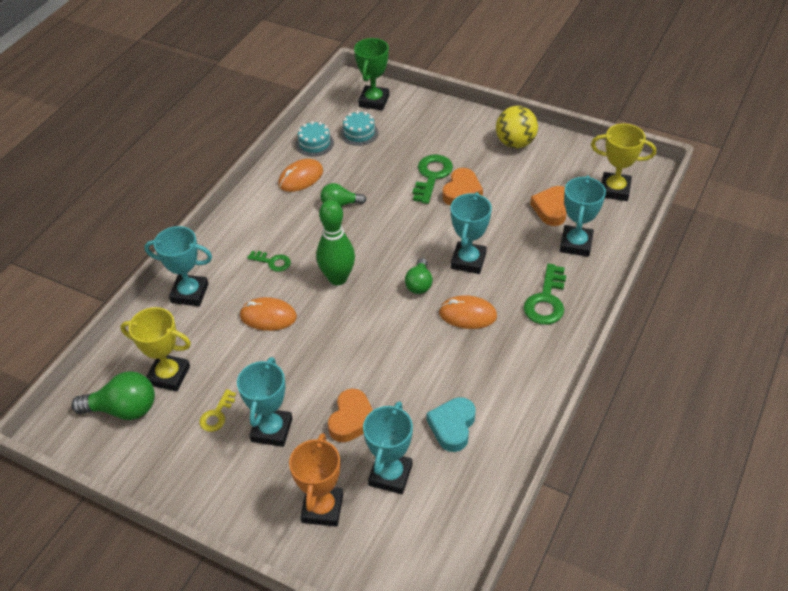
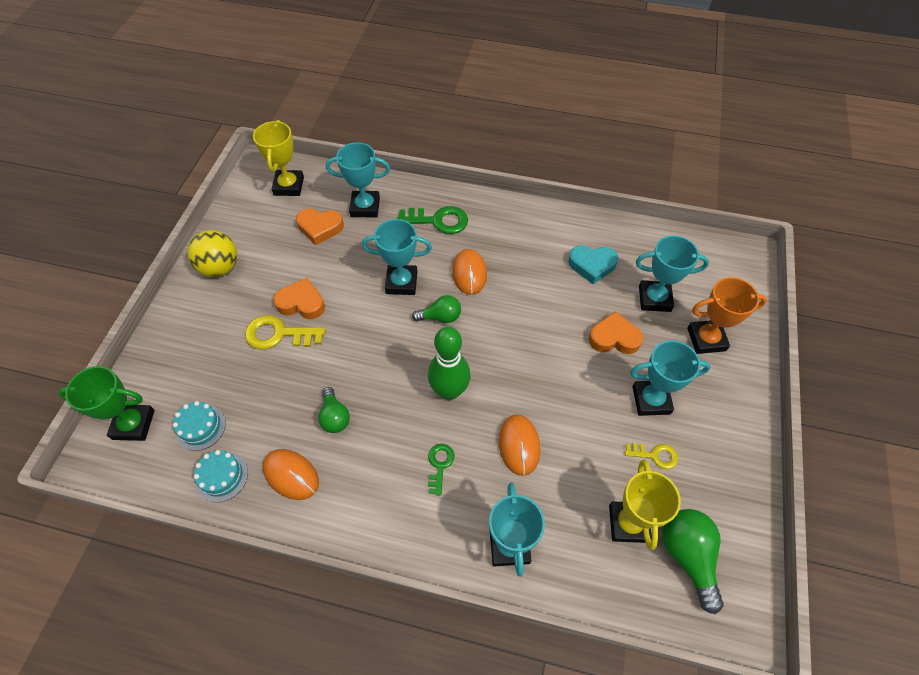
camera: 105 degrees left, 10 degrees up
(431, 176) = (279, 334): green key -> yellow key

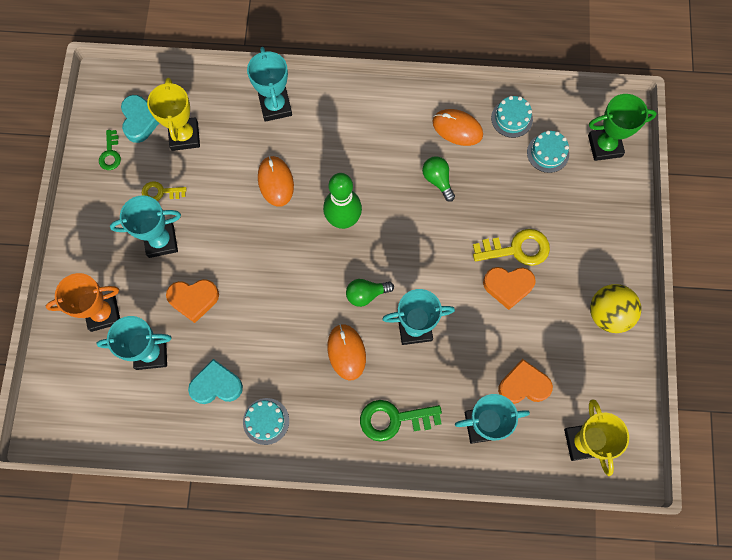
camera: 170 degrees right, 15 degrees up
(439, 465) = (339, 155): green key -> green key (110, 153)
(548, 234) = (266, 421): none -> turquoise cake
(687, 556) = (140, 120): green light bulb -> turquoise heart

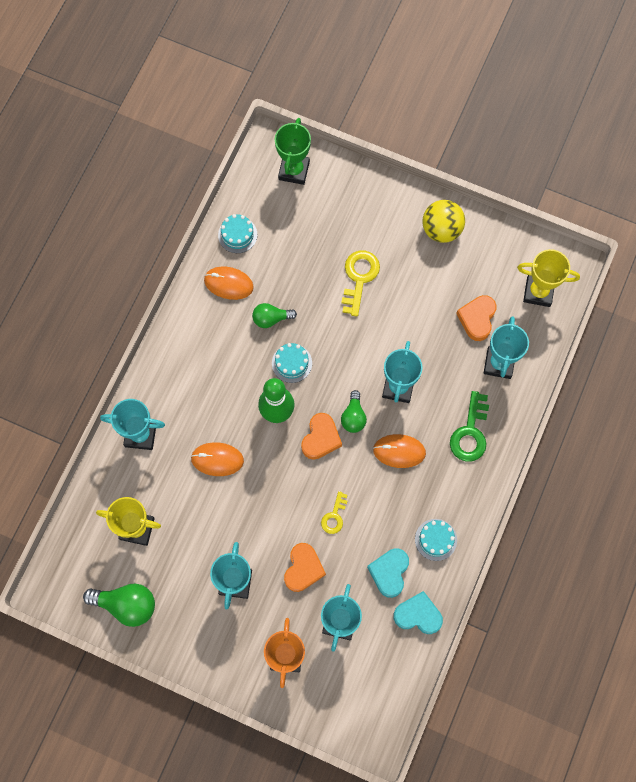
camera: 70 degrees left, 0 degrees up
(110, 153) = (126, 605): green key -> green light bulb
(140, 120) = (103, 566): turquoise heart -> turquoise heart (418, 615)
(160, 192) = (186, 568): yellow key -> yellow key (334, 516)
(457, 128) = (228, 284): orange mouse -> orange mouse turned 60 degrees clockwise
(508, 286) = (389, 298): orange heart -> orange heart (321, 438)
(548, 153) = (282, 218): turquoise cake -> turquoise cake (292, 363)

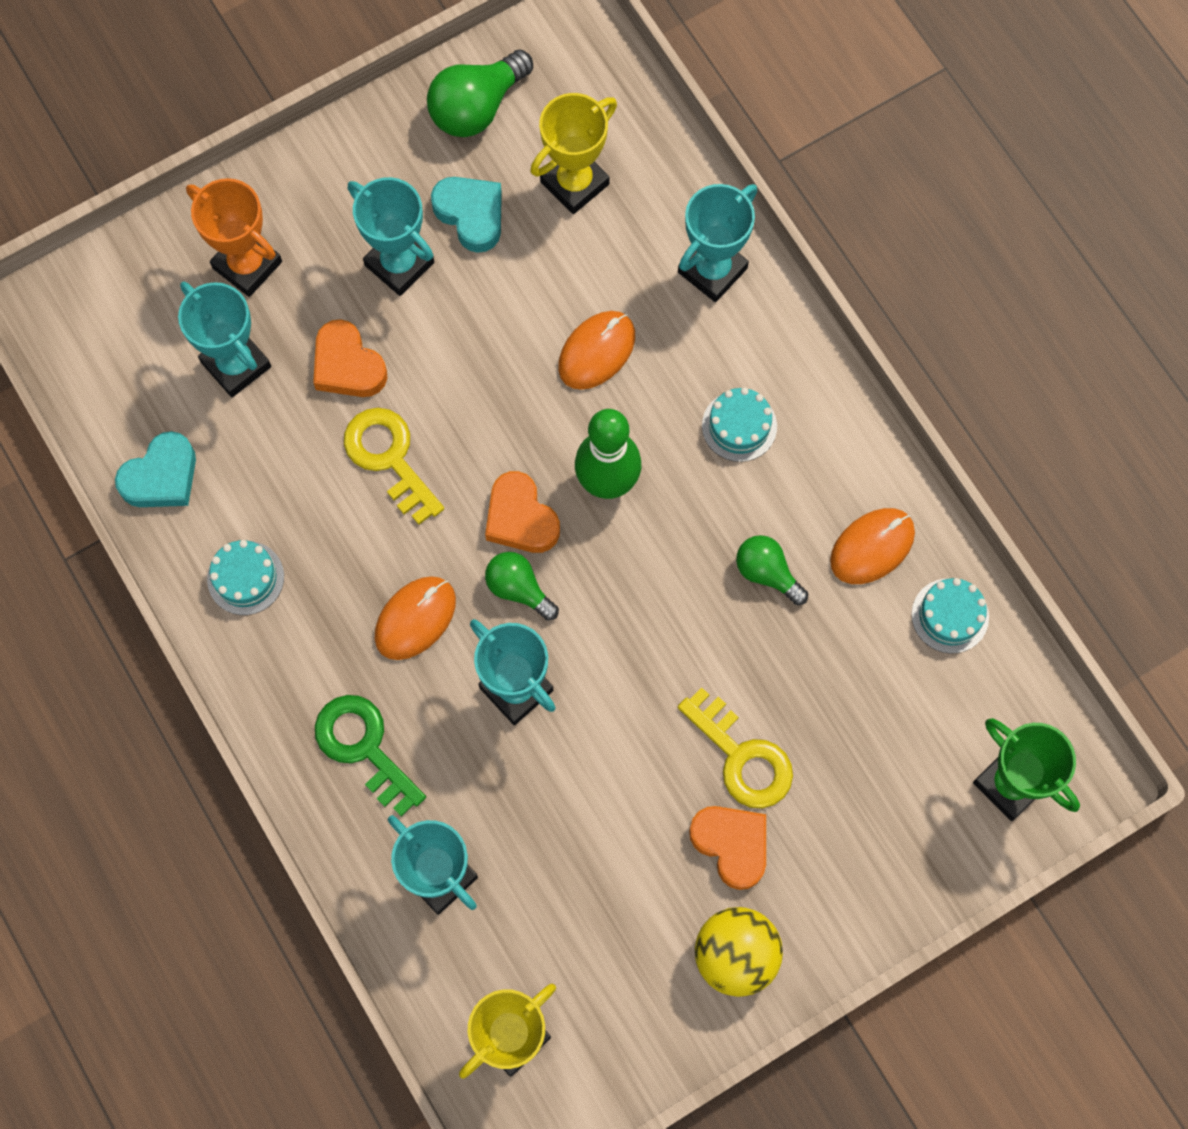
camera: 125 degrees right, 0 degrees up
(271, 319) = (767, 573): green light bulb -> green light bulb turned 75 degrees counterclockwise
(292, 363) = (671, 555): turquoise cake -> turquoise cake (739, 426)
(334, 516) = (389, 458): yellow key -> yellow key, size x1.70
(389, 572) = (250, 479): turquoise heart -> turquoise heart (471, 215)
(477, 319) = (538, 897): orange heart -> orange heart (731, 845)

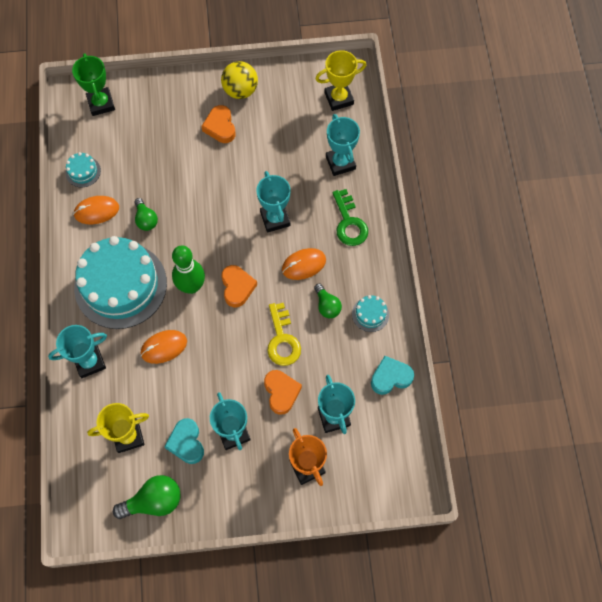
camera: 155 degrees left, 5 degrees down
(518, 589) = (253, 258): green light bulb -> green light bulb (327, 306)
(739, 426) = (120, 285): turquoise cake -> turquoise cake, size x2.50
(741, 756) = (198, 156): yellow key -> none

